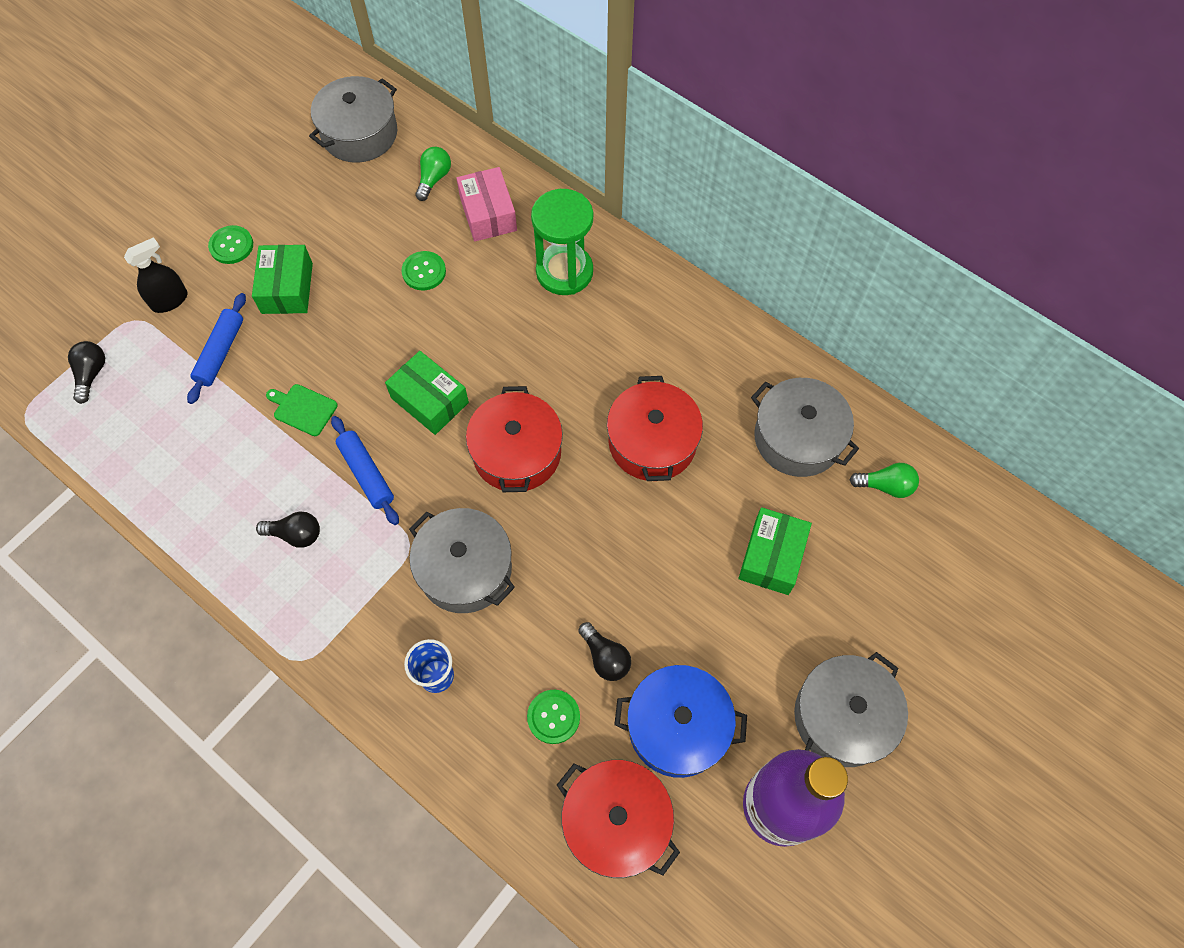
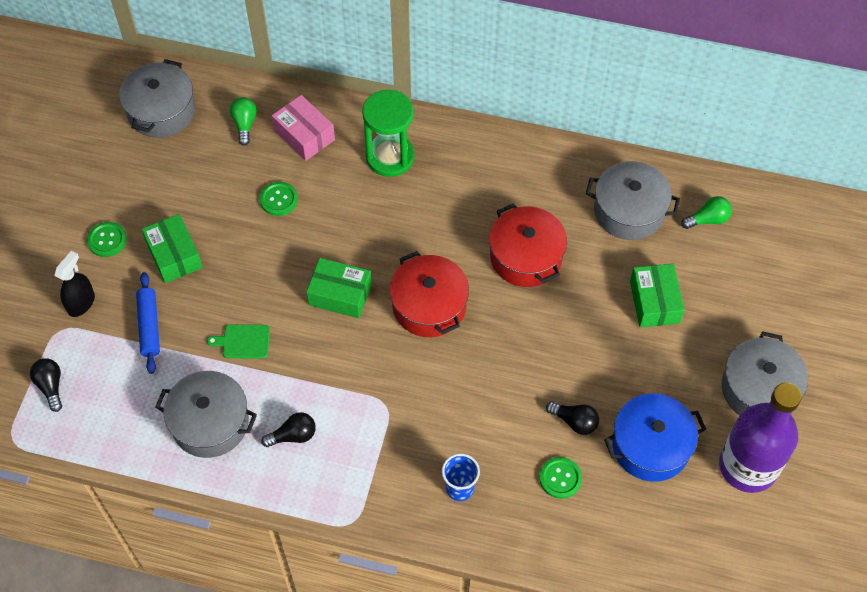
camera: 25 degrees left, 5 degrees down
(366, 474) = (322, 368): blue rolling pin -> none
(465, 569) = (438, 405): grey pot -> grey pot (210, 422)
(616, 821) = (643, 527): red pot -> none

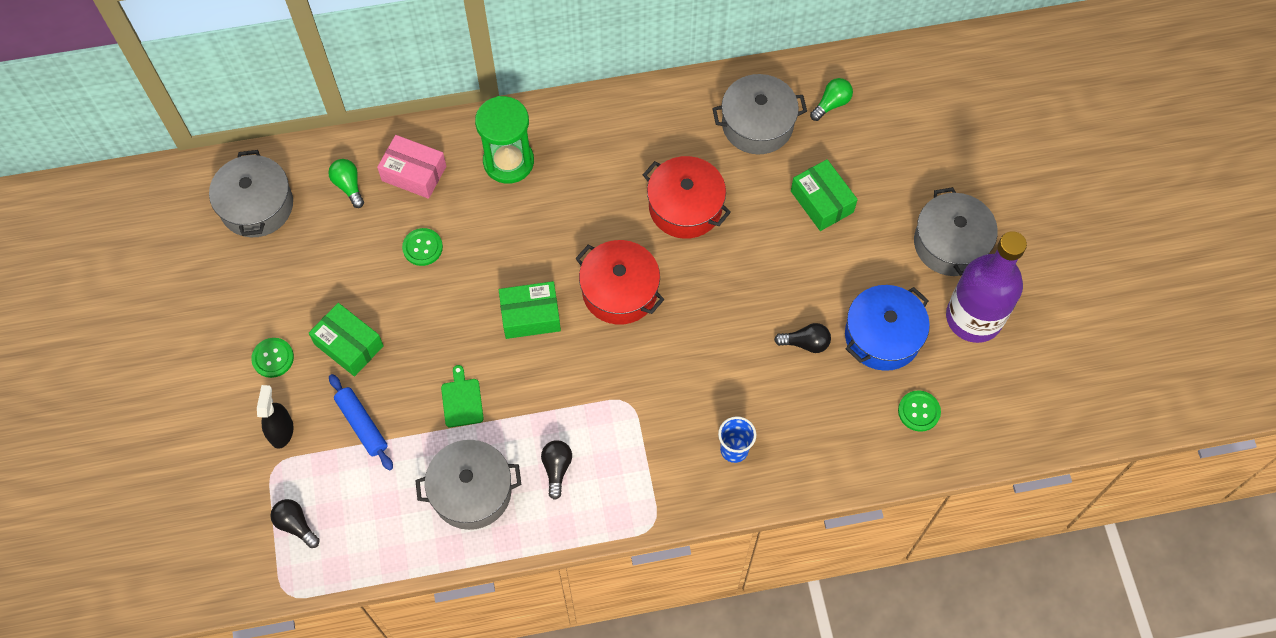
camera: 25 degrees left, 5 degrees up
(243, 341) = (462, 400): green cutting board -> green cutting board turned 105 degrees clockwise
(293, 435) = (556, 469): black light bulb -> black light bulb turned 45 degrees counterclockwise
(560, 478) = (818, 400): green button -> green button (919, 411)

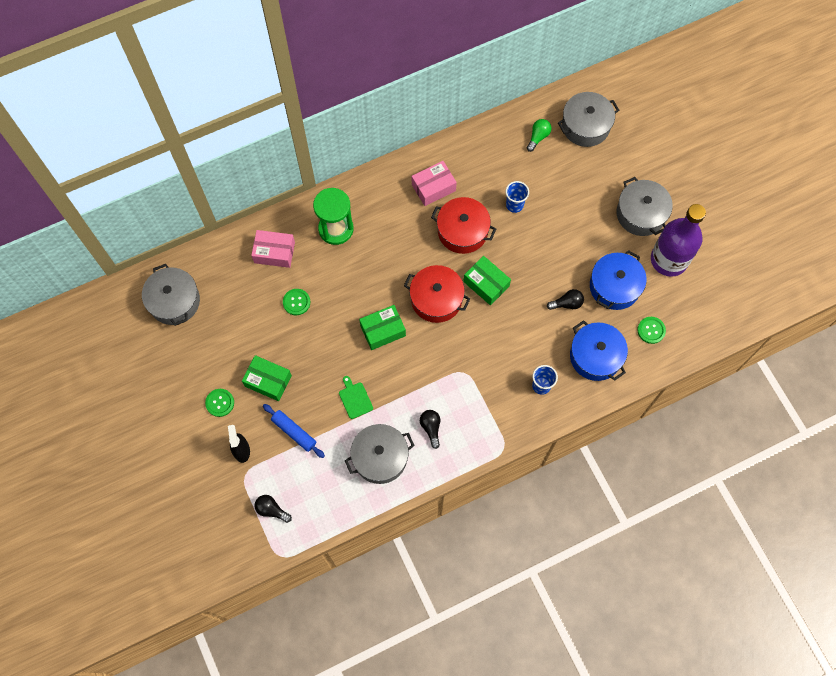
camera: 15 degrees left, 5 degrees up
(348, 186) = (233, 272): green light bulb -> none
(662, 138) = (433, 187): none -> pink box
(757, 124) = (493, 163): grey pot -> grey pot (585, 126)
(770, 188) = (514, 205): none -> blue cup
(822, 201) = (550, 206): green box -> green box (486, 284)
(826, 428) = (595, 356): none -> blue pot

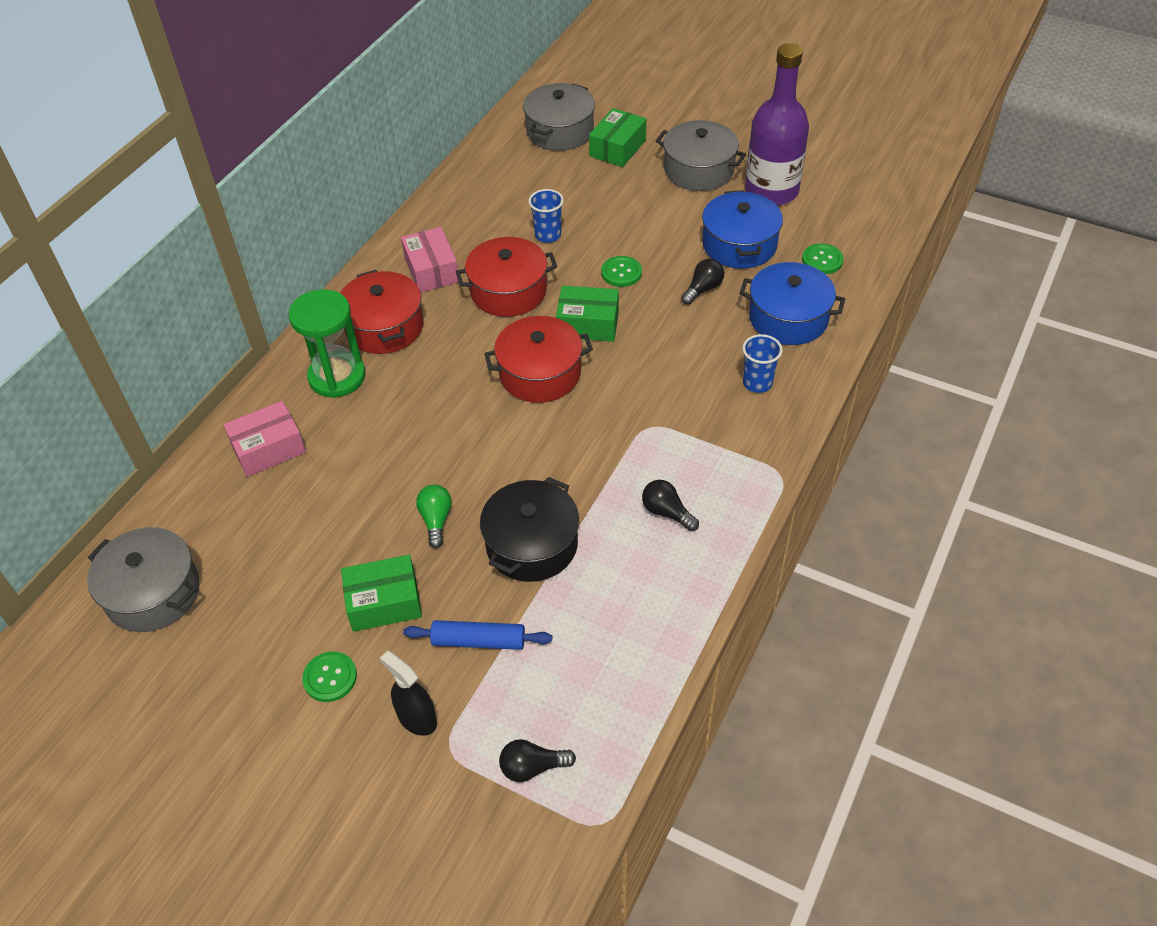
camera: 35 degrees left, 20 degrees down
(296, 302) = (348, 485): green button -> green button (621, 273)
(355, 399) = (532, 544): green cutting board -> black pot
(380, 457) = (631, 590): grey pot -> none
(381, 211) = (384, 327): none -> red pot
(383, 330) = (500, 446): green box -> green box (617, 148)
(433, 187) = (432, 270): pink box -> pink box turned 45 degrees counterclockwise
(538, 137) = (515, 165): green light bulb -> green light bulb (436, 520)

